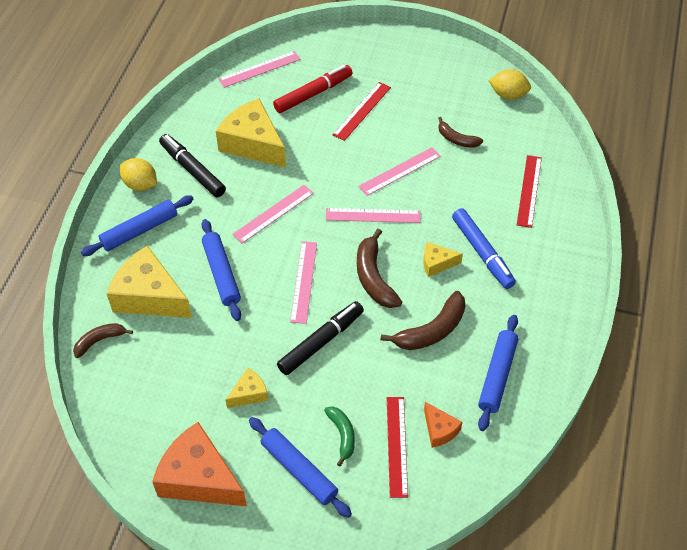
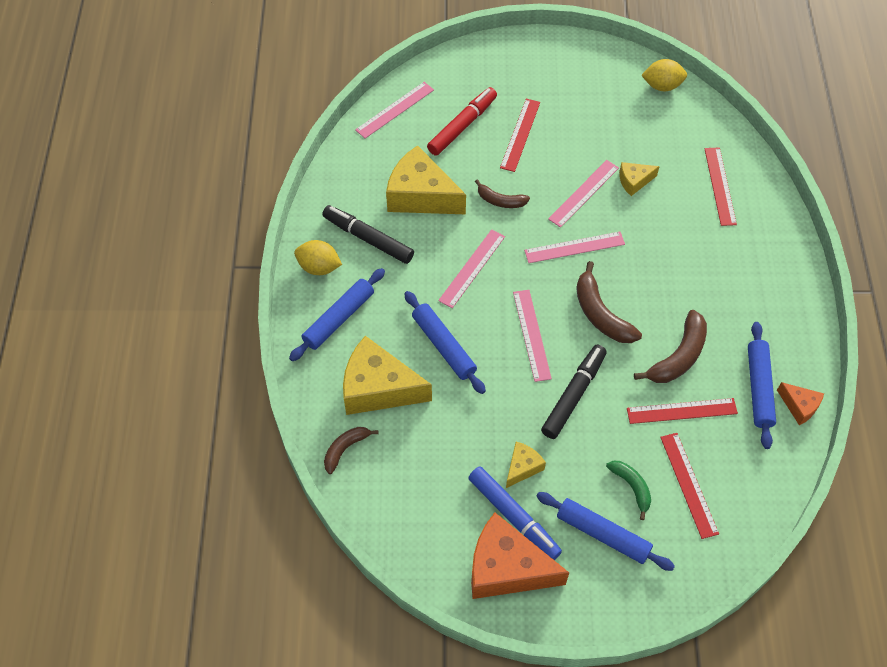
camera: 15 degrees left, 5 degrees up
(416, 379) = (682, 411): none -> red ruler
(436, 263) = (657, 284): yellow cheese -> yellow cheese (634, 181)
(439, 430) = (724, 458): orange cheese -> orange cheese (799, 406)
(456, 139) = (628, 145): brown banana -> brown banana (500, 201)
(482, 253) = (698, 262): blue marker -> blue marker (514, 516)

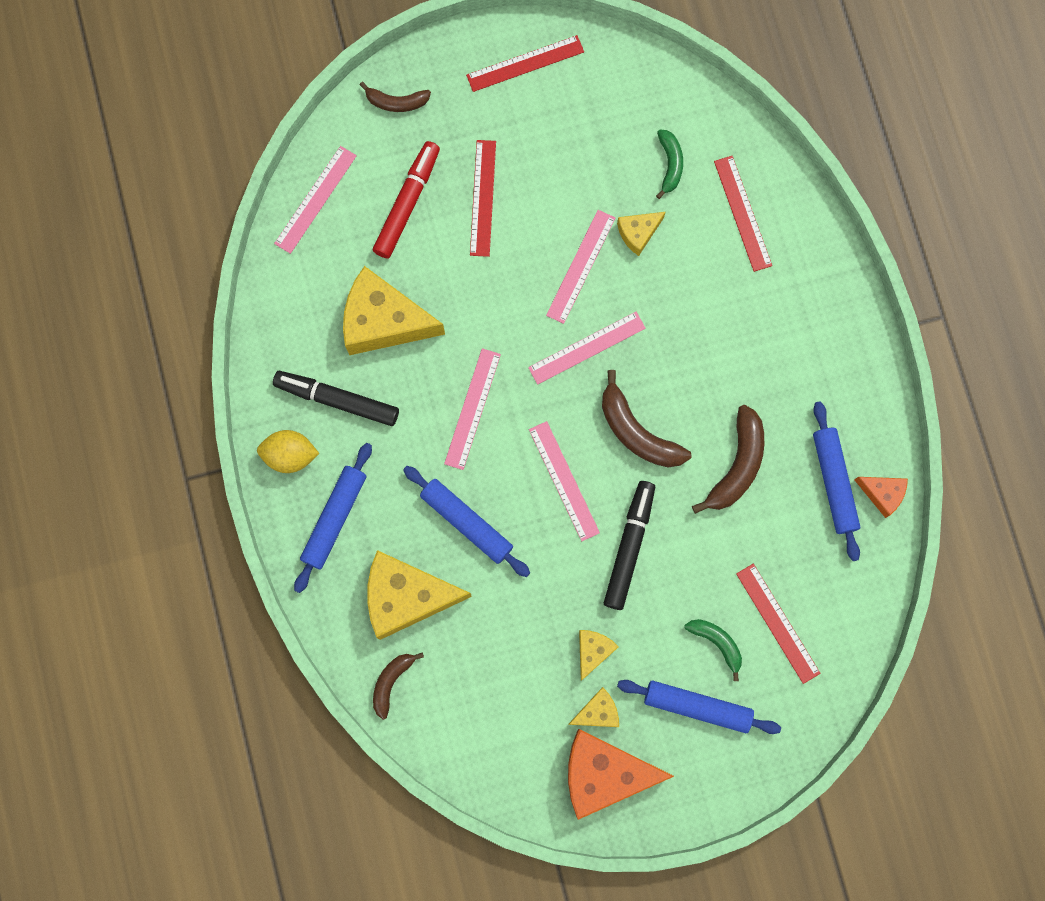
camera: 15 degrees left, 20 degrees up
(500, 201) = (482, 303): brown banana -> brown banana (396, 102)
(514, 516) = (597, 712): blue marker -> yellow cheese
(662, 86) = (643, 76): yellow lemon -> none
(669, 143) = (670, 164): none -> green banana
(682, 411) = (753, 534): red ruler -> red ruler (525, 64)

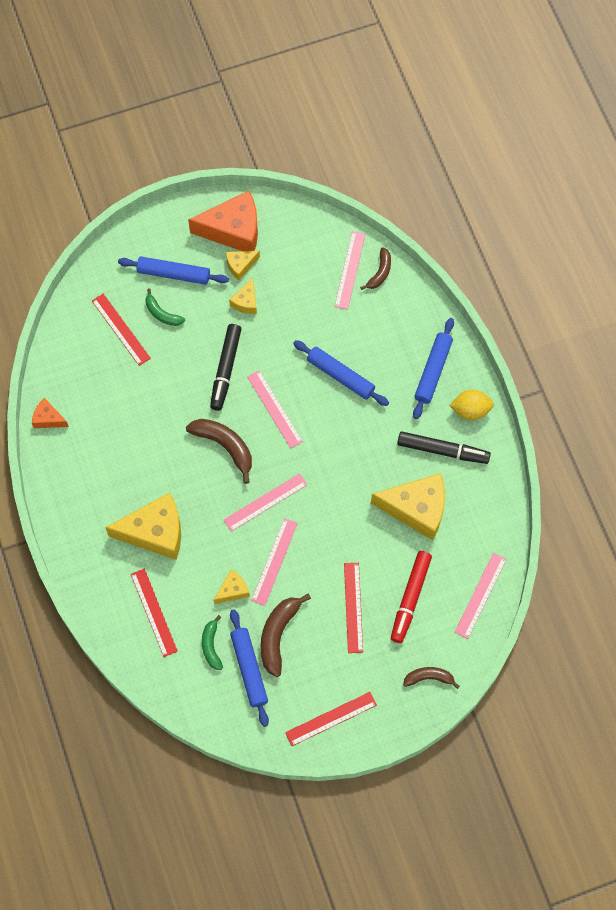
camera: 175 degrees right, 10 degrees down
(407, 597) = (376, 325): yellow cheese -> yellow cheese (155, 532)
(472, 408) = (345, 452): pink ruler -> pink ruler (350, 270)
(737, 465) = (152, 429): brown banana -> brown banana (278, 635)
(834, 482) = (82, 423): blue rolling pin -> blue rolling pin (249, 669)

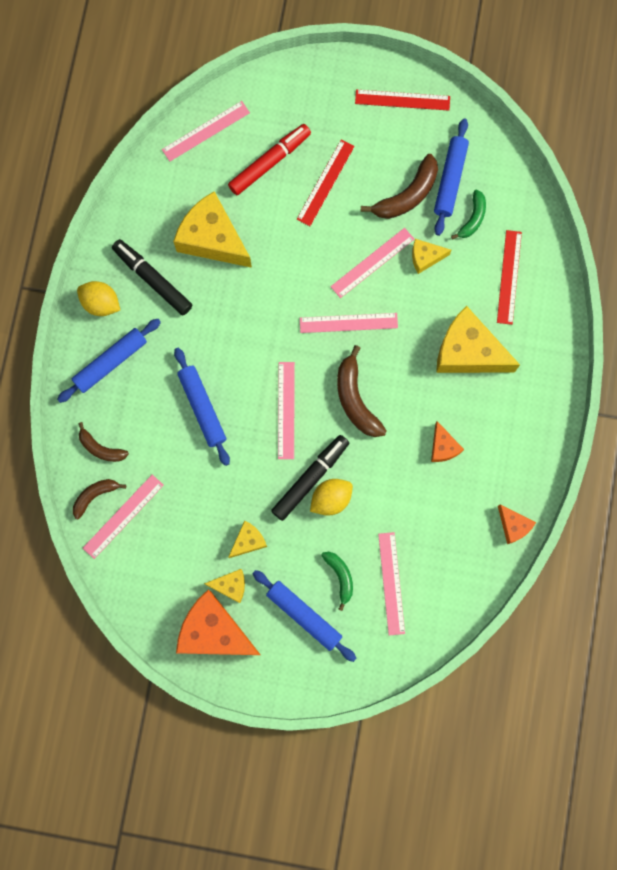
camera: 150 degrees left, 10 degrees up
(121, 329) = (391, 583): red ruler -> pink ruler
(135, 447) = (443, 447): none -> orange cheese
(201, 363) = (331, 499): none -> yellow lemon
(429, 678) = (296, 87): brown banana -> brown banana (101, 448)

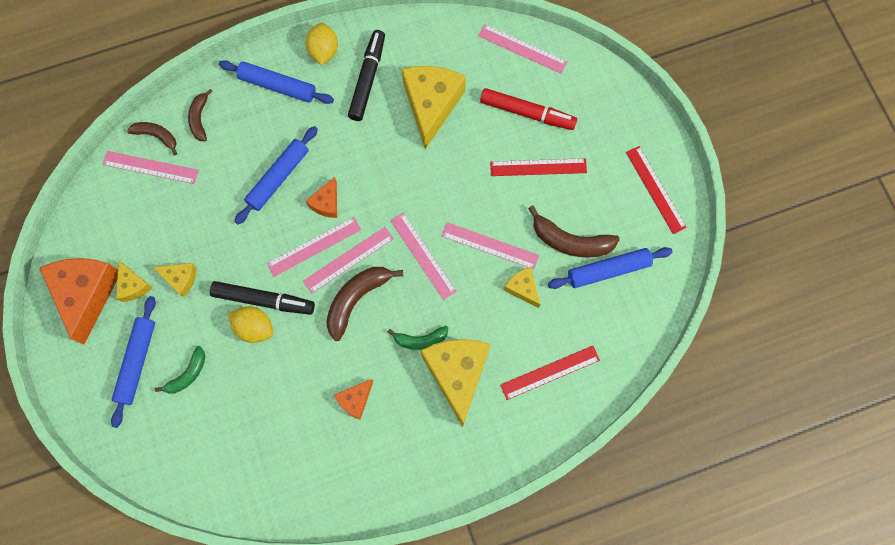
camera: 60 degrees right, 5 degrees down
(391, 583) = (204, 422): pink ruler -> pink ruler (348, 259)
(472, 218) = (585, 310): green banana -> green banana (420, 340)
(513, 526) = (315, 505): orange cheese -> orange cheese (326, 203)

